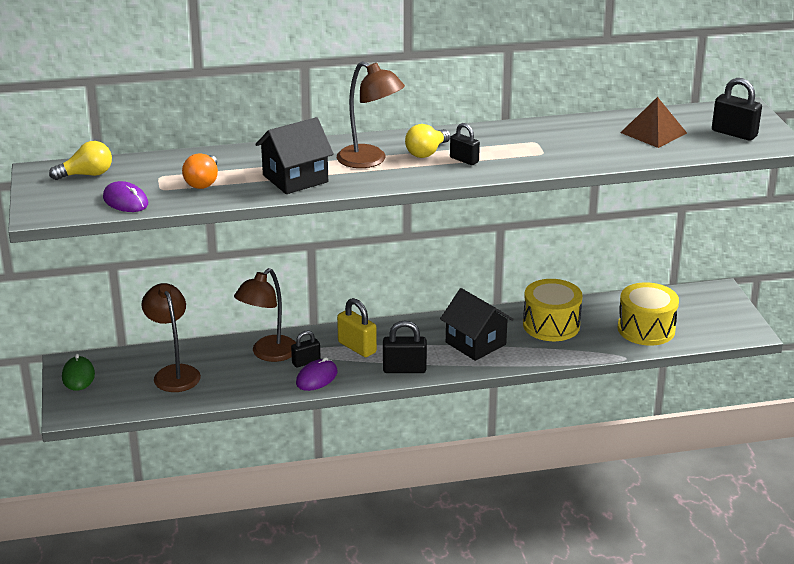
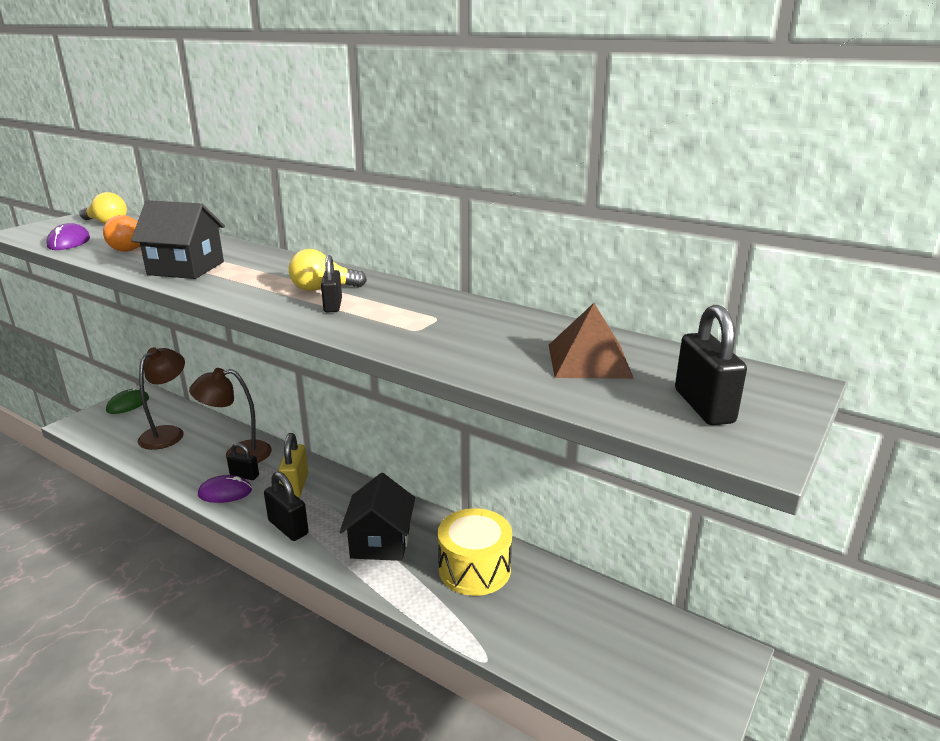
camera: 45 degrees right, 5 degrees down
(370, 160) = (267, 277): brown lamp -> none
(646, 329) = (563, 641): yellow drum -> none

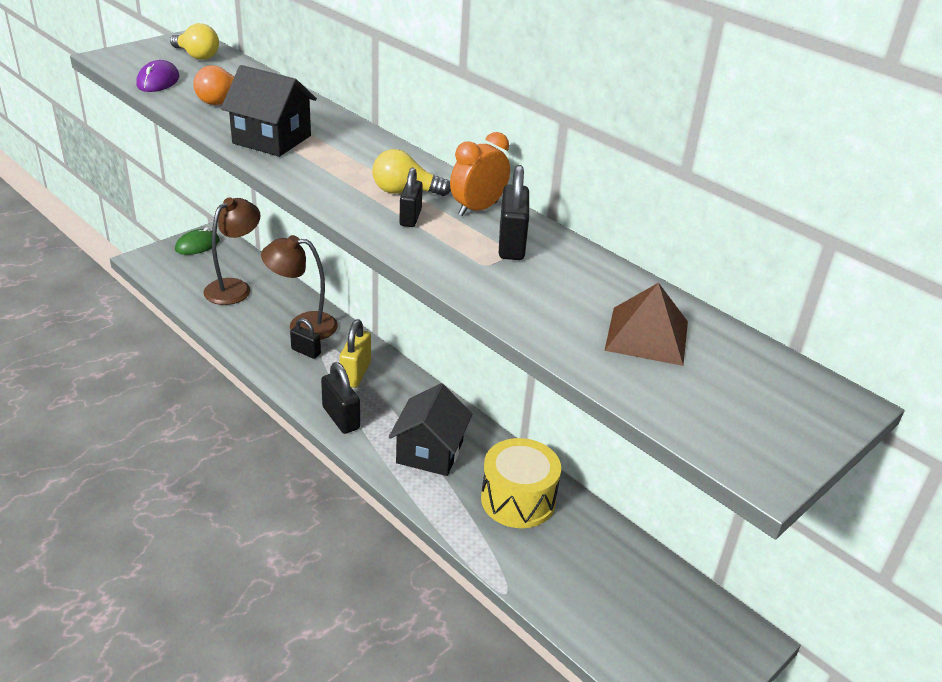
camera: 10 degrees right, 10 degrees up
(225, 492) = (284, 367): purple mouse -> none
(394, 292) = (477, 209): none -> orange clock
(703, 406) = (738, 412): black padlock -> black padlock (511, 244)

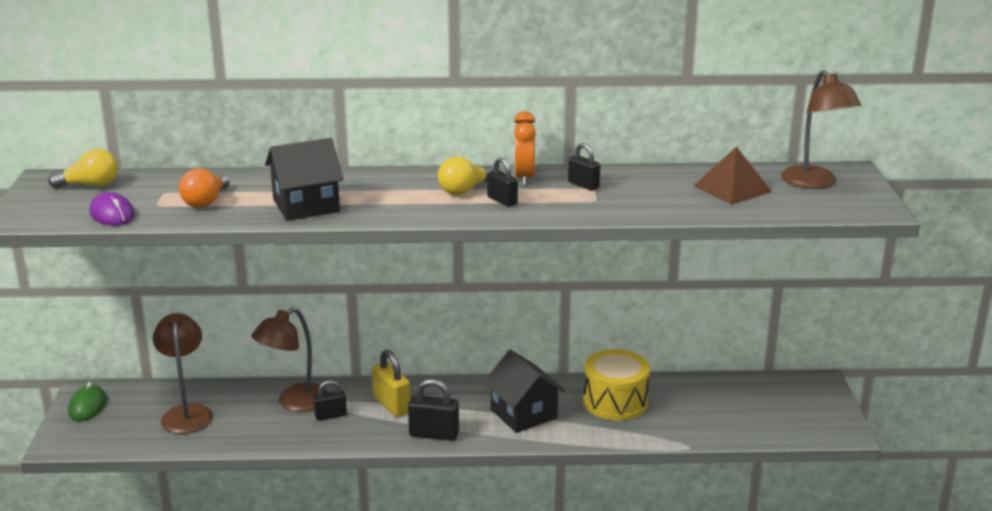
camera: 45 degrees left, 10 degrees down
(511, 244) = (583, 185): black padlock -> black padlock, size x0.65
(757, 388) = (814, 183): none -> brown lamp

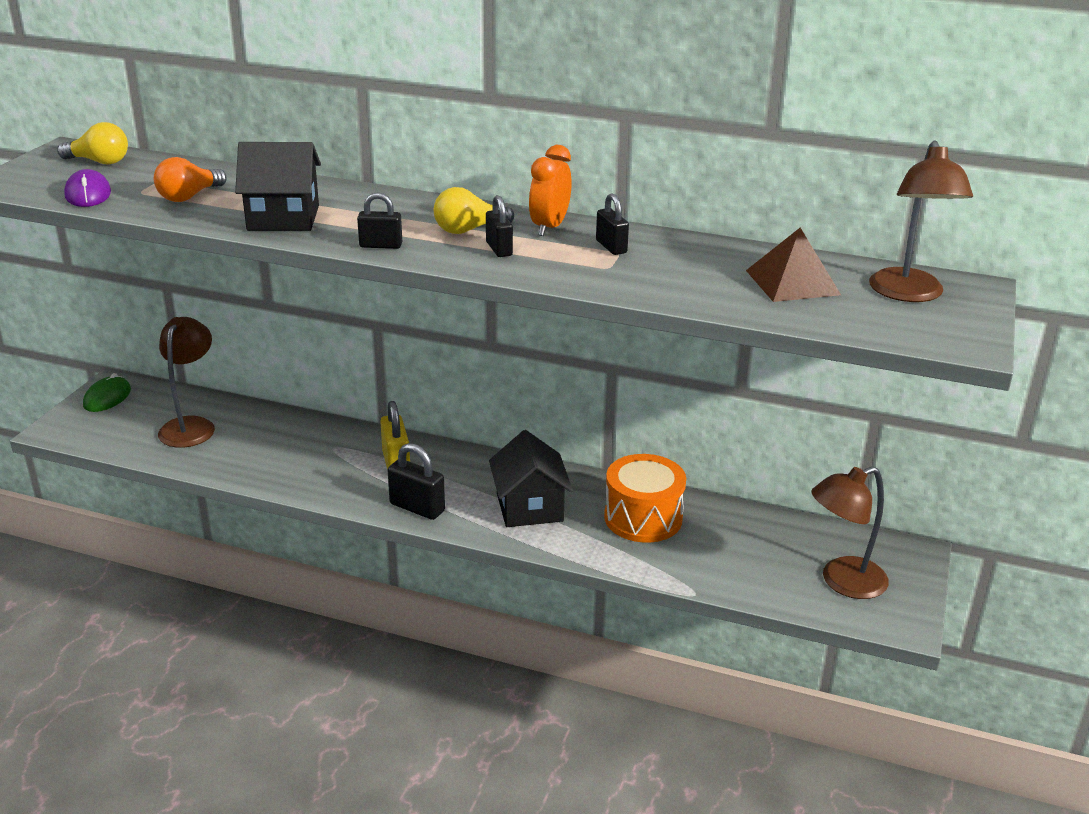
camera: 20 degrees right, 5 degrees up
(294, 402) = (301, 439): brown lamp -> brown lamp (842, 582)
(330, 415) = (326, 461): black padlock -> black padlock (381, 245)
(615, 402) = (643, 518): yellow drum -> orange drum

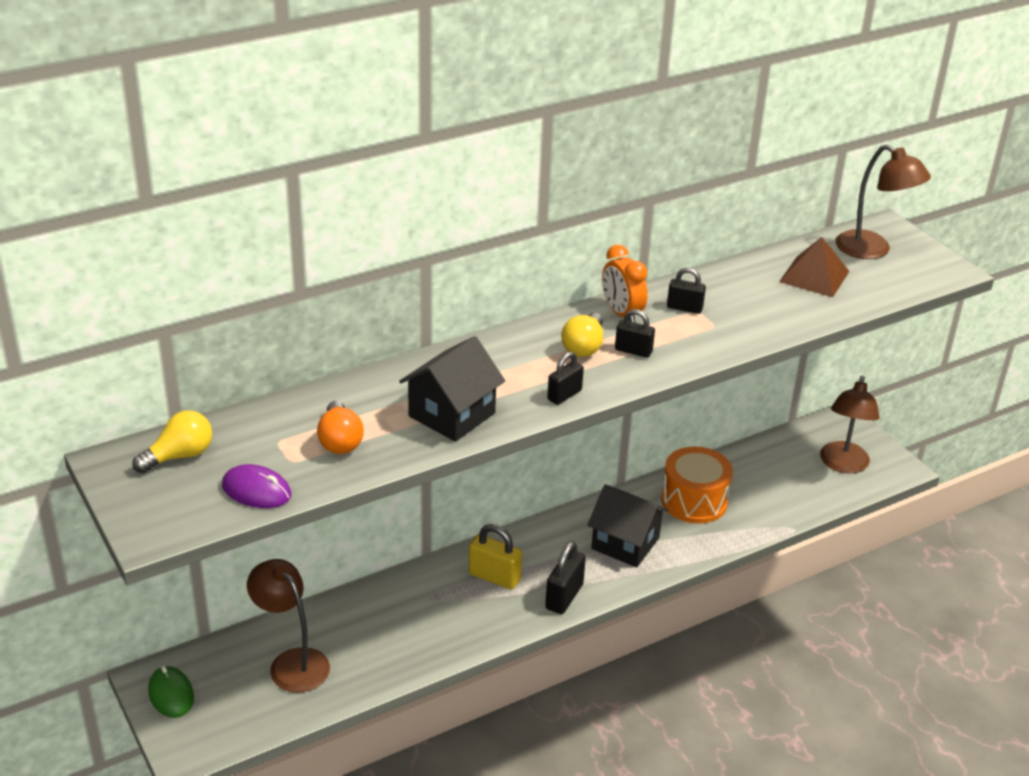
camera: 50 degrees left, 5 degrees up
(417, 507) = (564, 597): black padlock -> black padlock turned 45 degrees counterclockwise

